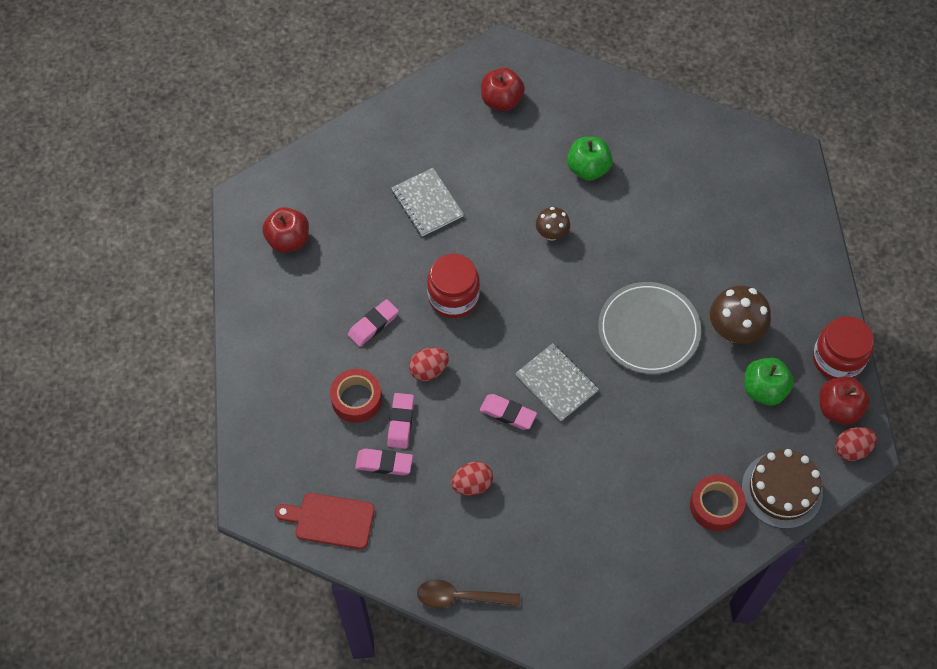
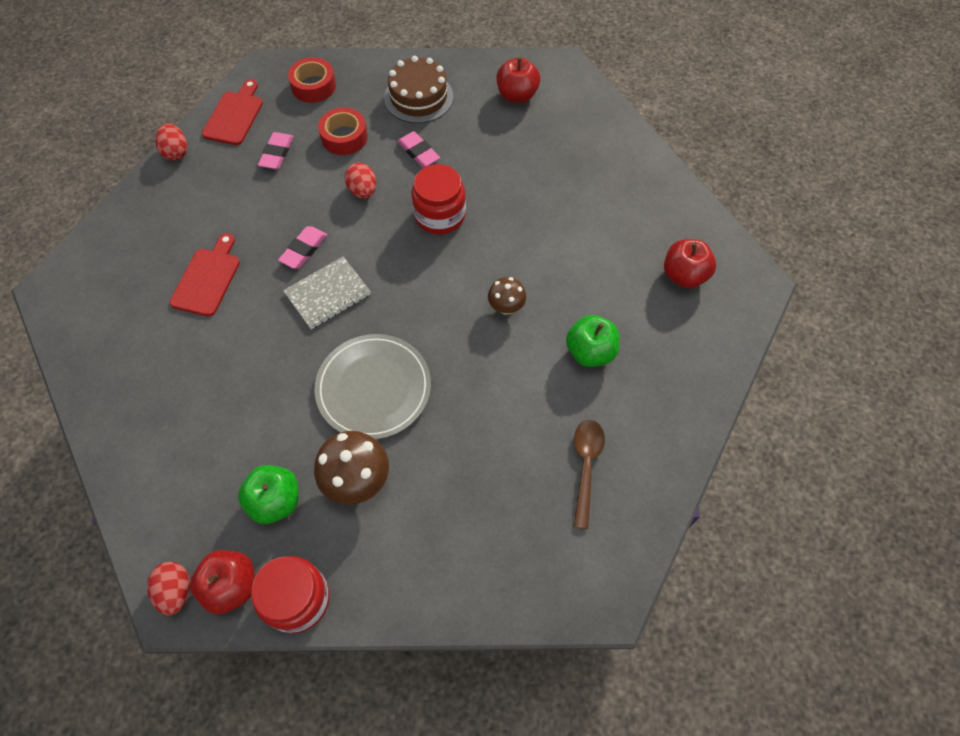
camera: 95 degrees right, 0 degrees up
(400, 422) = (314, 167): pink eraser -> none
(427, 203) = (551, 201): grey notebook -> none
(460, 597) = (135, 200): brown spoon -> brown spoon (586, 466)
(472, 484) = (238, 216): red egg -> red egg (176, 152)
(552, 497) = (207, 279): none -> red cutting board
(716, 506) = (153, 426): red tape -> red tape (313, 86)
(782, 490) = (150, 499): brown cake -> brown cake (418, 97)

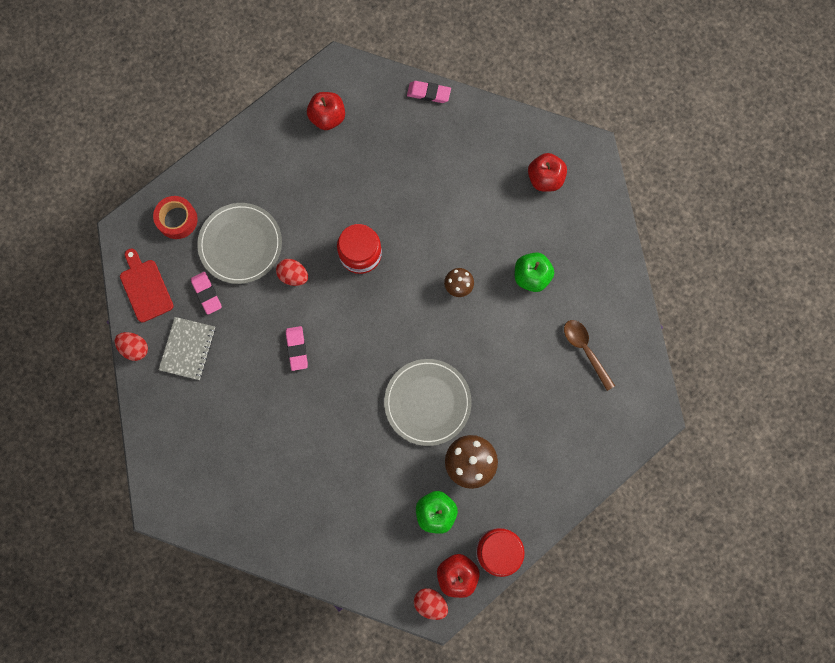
camera: 40 degrees left, 15 degrees up
(207, 279) = (255, 418): red cutting board -> none
(328, 294) = (342, 366): grey notebook -> grey notebook (188, 349)
(344, 137) = (240, 244): red tape -> grey plate
(418, 97) = (261, 171): brown cake -> none
(418, 152) = (302, 216): pink eraser -> pink eraser (428, 93)

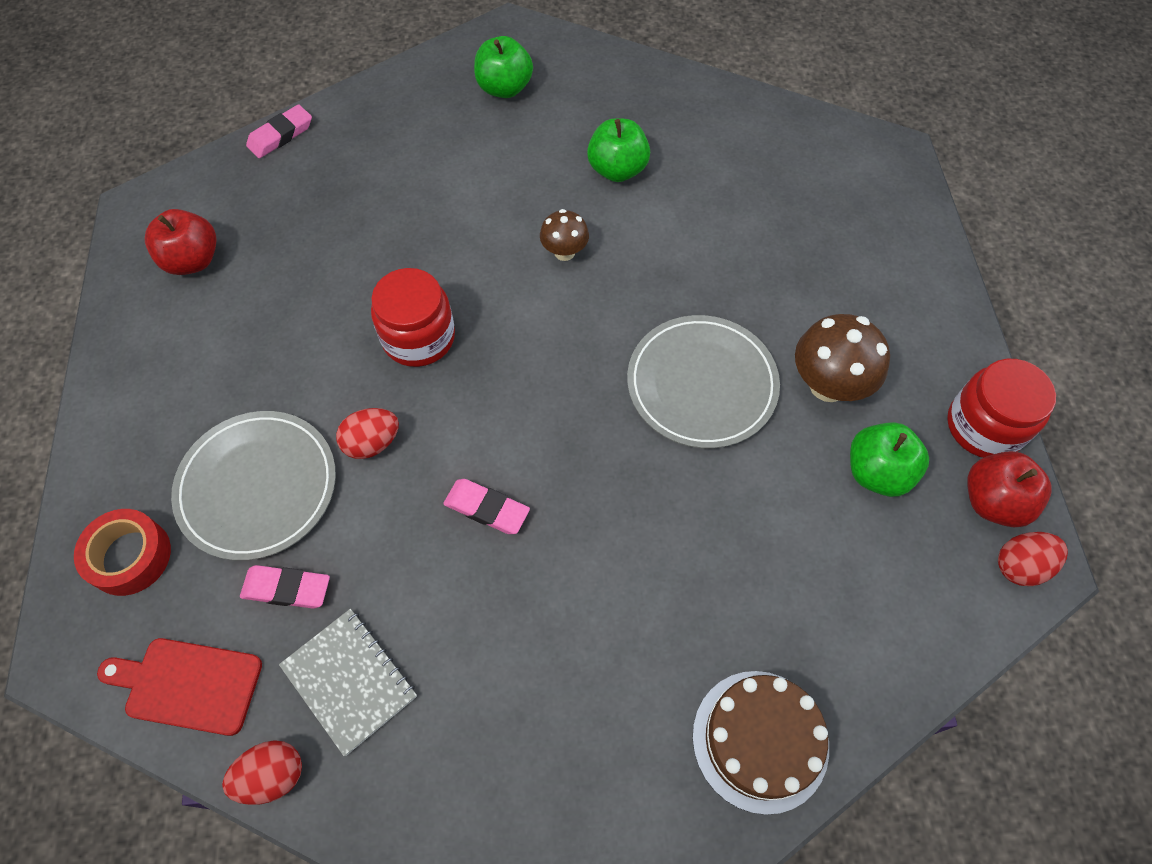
camera: 55 degrees left, 15 degrees down
(272, 530) = (760, 740): none -> brown cake
(545, 179) = (504, 88): red apple -> green apple
(585, 350) = (759, 171): brown spoon -> none

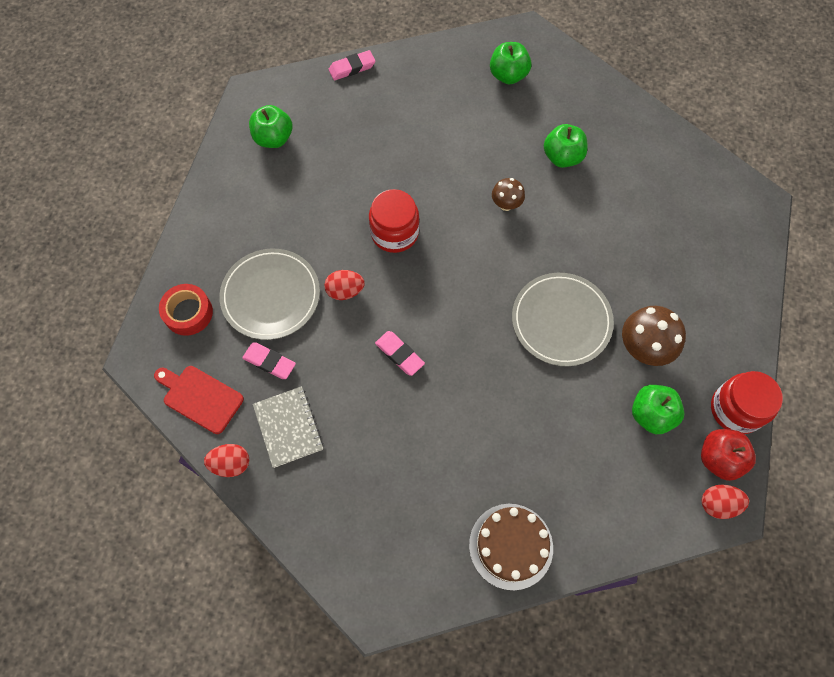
camera: 20 degrees right, 5 degrees up
(192, 260) = (273, 138): red apple -> green apple

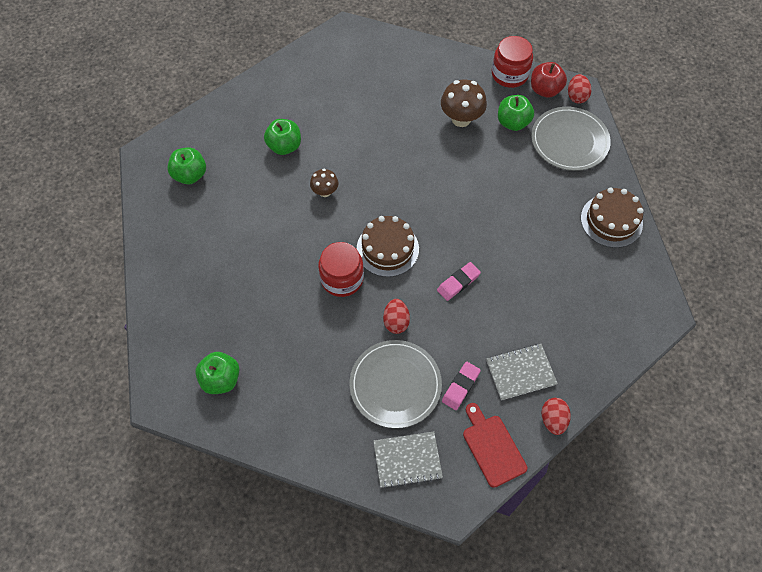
camera: 85 degrees left, 5 degrees down
(188, 313) = (407, 460): red tape -> grey notebook
(200, 397) = (492, 447): red cutting board -> red cutting board turned 120 degrees clockwise
(352, 68) = (150, 303): pink eraser -> none
(437, 275) = (387, 249): none -> brown cake
(561, 321) = (435, 167): grey plate -> grey plate (569, 141)

